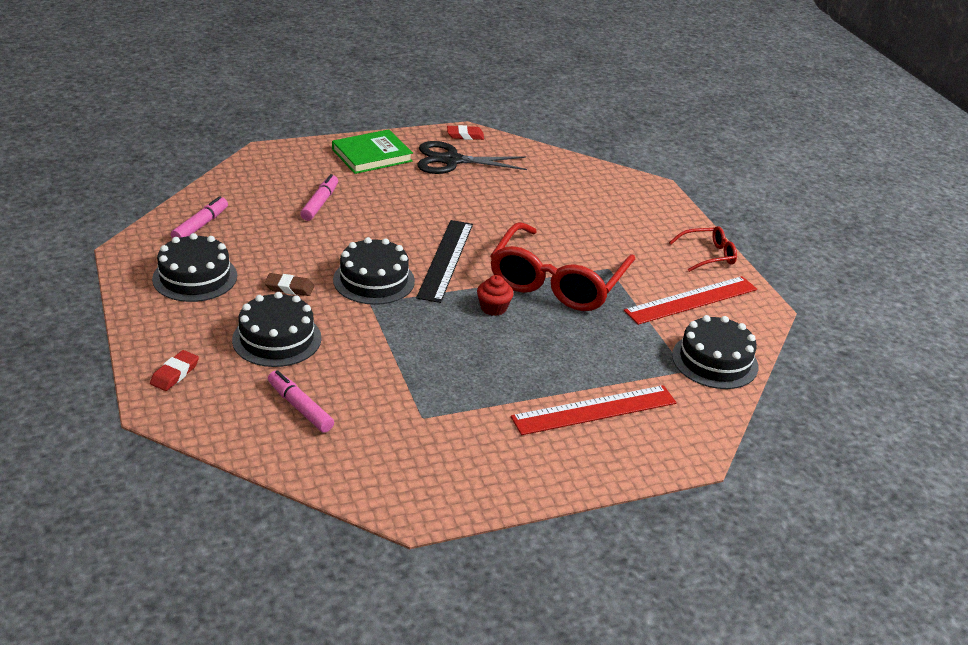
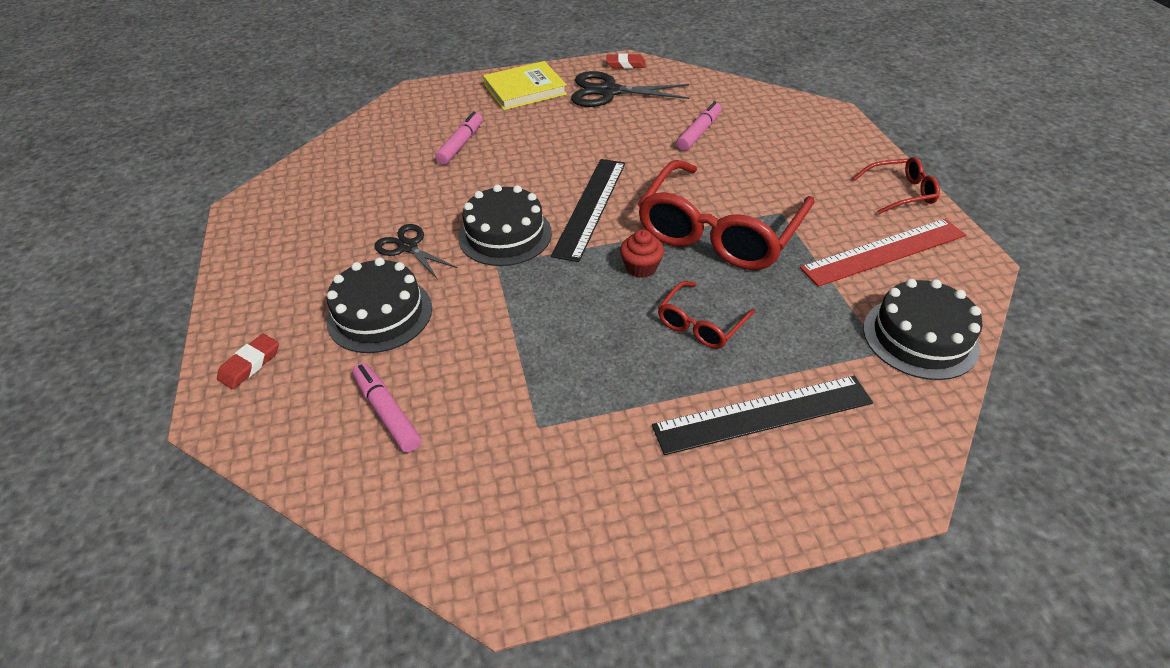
camera: 10 degrees right, 10 degrees up
(195, 277) = (306, 236): black cake -> none
(200, 225) = (329, 174): pink marker -> pink marker (699, 133)
(289, 288) = (408, 247): brown eraser -> black scissors
(372, 155) = (525, 90): green book -> yellow book
(545, 349) = (701, 324): none -> red glasses
(594, 410) = (763, 414): red ruler -> black ruler

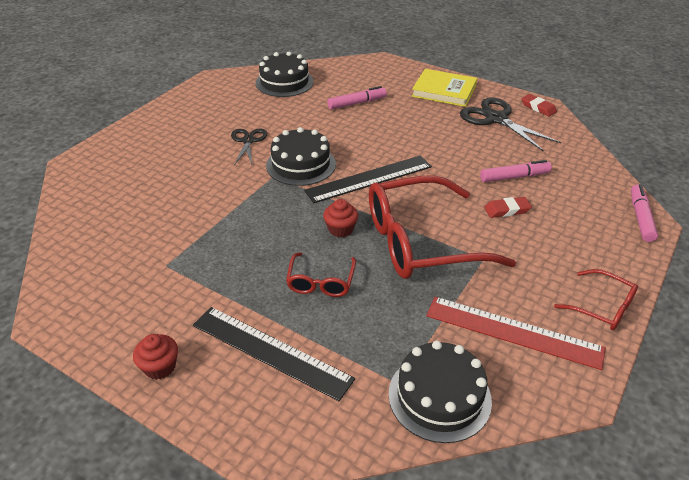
camera: 45 degrees right, 5 degrees down
(250, 364) = (112, 151): red eraser -> red eraser (507, 210)
(380, 314) = (188, 164): black cake -> black cake (284, 82)
(387, 412) = (124, 210): pink marker -> pink marker (640, 218)
(700, 517) = (160, 367): none -> red cupcake
(701, 324) = (321, 281): red glasses -> red glasses turned 75 degrees counterclockwise

